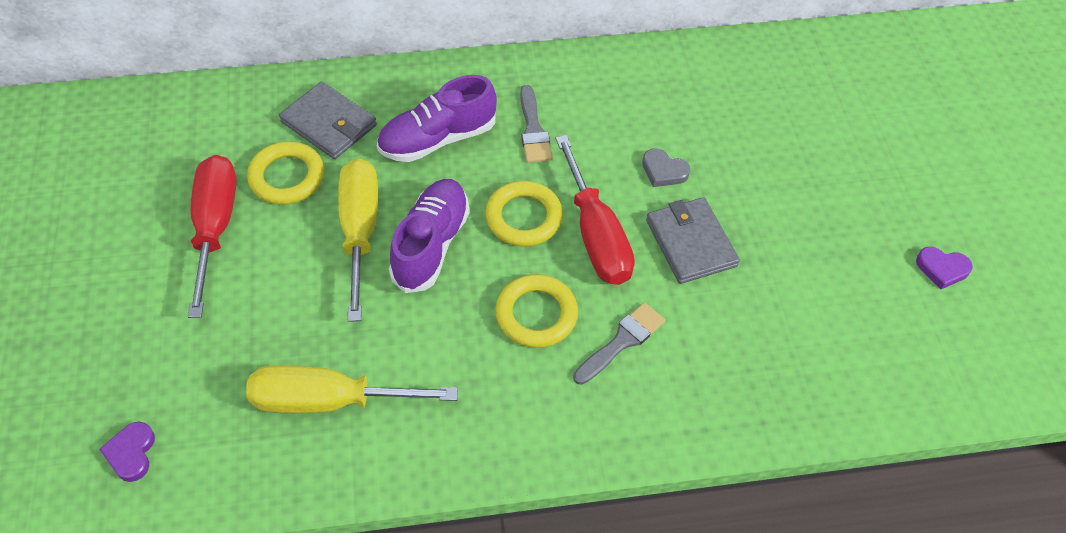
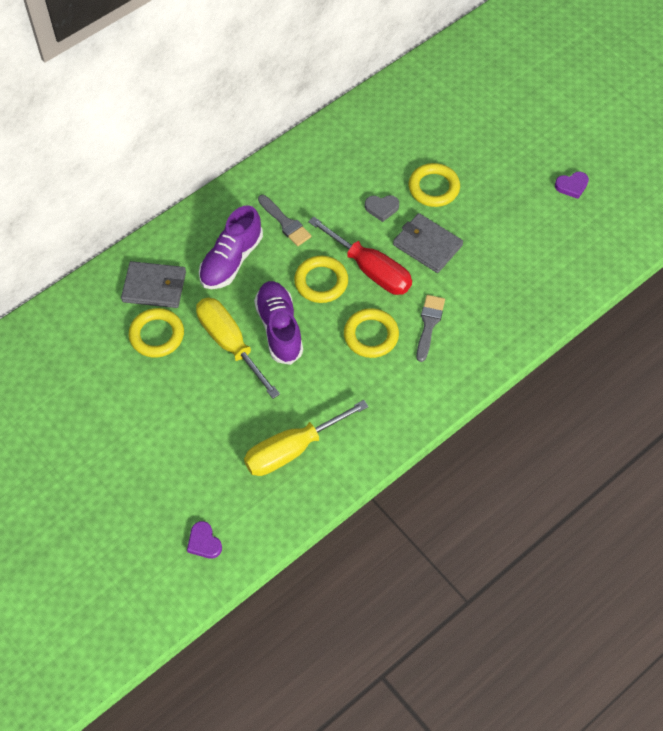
camera: 30 degrees left, 5 degrees up
(215, 227) = (139, 390): red screwdriver -> none
(748, 180) = (433, 188): none -> yellow ring

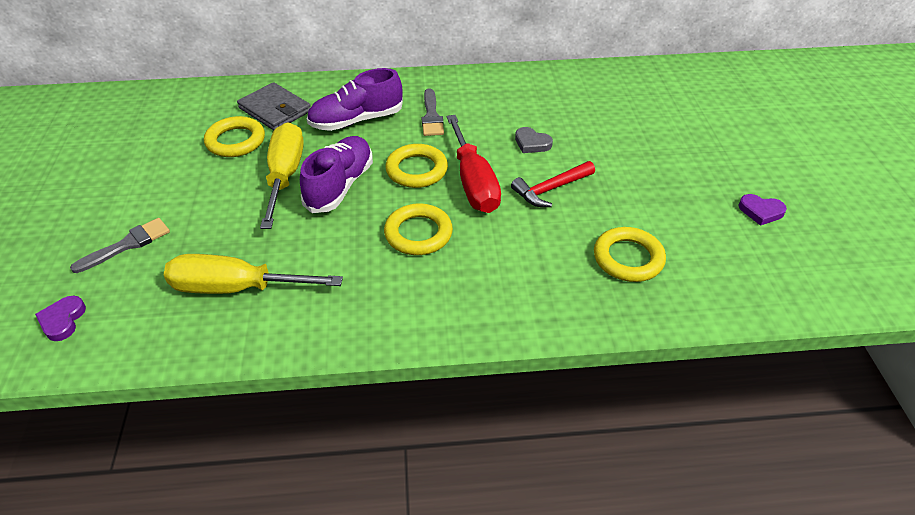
camera: 35 degrees right, 15 degrees down
(427, 245) = (550, 189): grey wallet -> red hammer
(429, 324) = (488, 254): grey brush -> grey brush (128, 244)
(433, 188) = (599, 150): yellow ring -> yellow ring (628, 258)

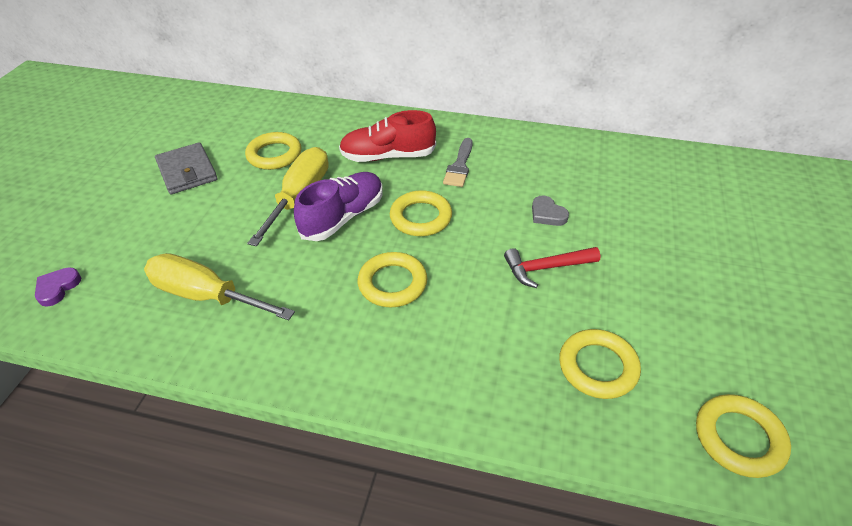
camera: 20 degrees right, 0 degrees up
(128, 244) = (141, 231): grey brush -> none
(275, 110) = (321, 132): grey wallet -> grey wallet (187, 171)
(356, 120) = (388, 156): purple shoe -> red shoe
(473, 182) = (470, 242): red screwdriver -> none
(755, 283) = (739, 438): none -> yellow ring
(760, 211) = (779, 351): purple heart -> none

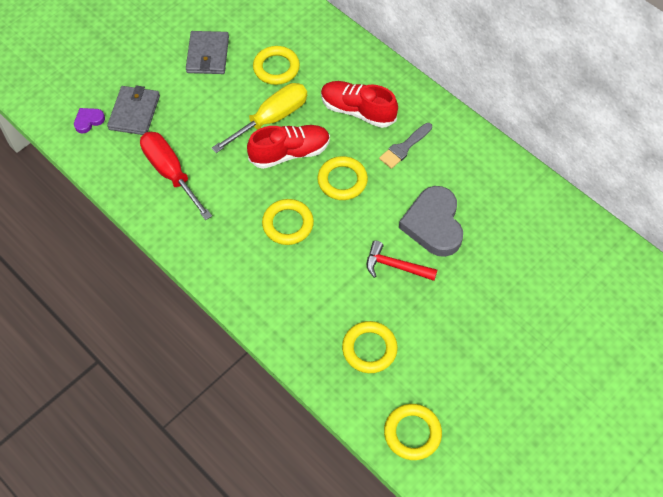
camera: 30 degrees right, 15 degrees up
(121, 255) = (134, 112): none -> grey wallet
(206, 296) = (170, 173): yellow screwdriver -> red screwdriver
(343, 217) = (290, 153): purple shoe -> red shoe
(547, 214) = (433, 224): grey heart -> grey heart, size x2.18

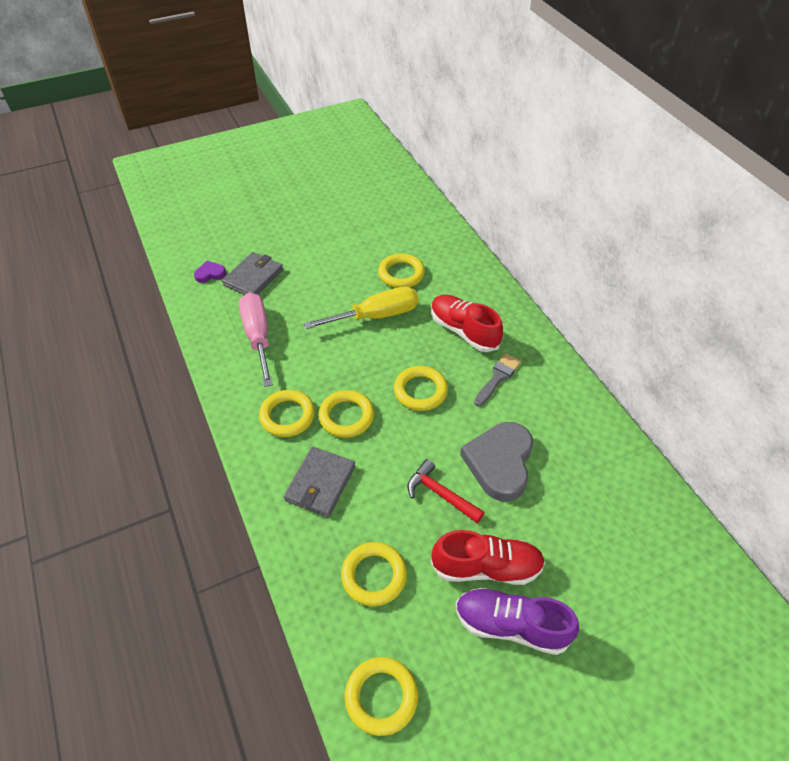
camera: 20 degrees right, 10 degrees down
(170, 173) = (258, 337): red screwdriver -> pink screwdriver
(208, 55) = (343, 248): grey wallet -> grey wallet (320, 483)
(235, 240) = (287, 416): none -> yellow ring
(290, 153) = (379, 351): red shoe -> red shoe (486, 567)
(404, 147) = (498, 378): grey brush -> grey brush turned 150 degrees clockwise
(488, 350) = (511, 625): none -> purple shoe

